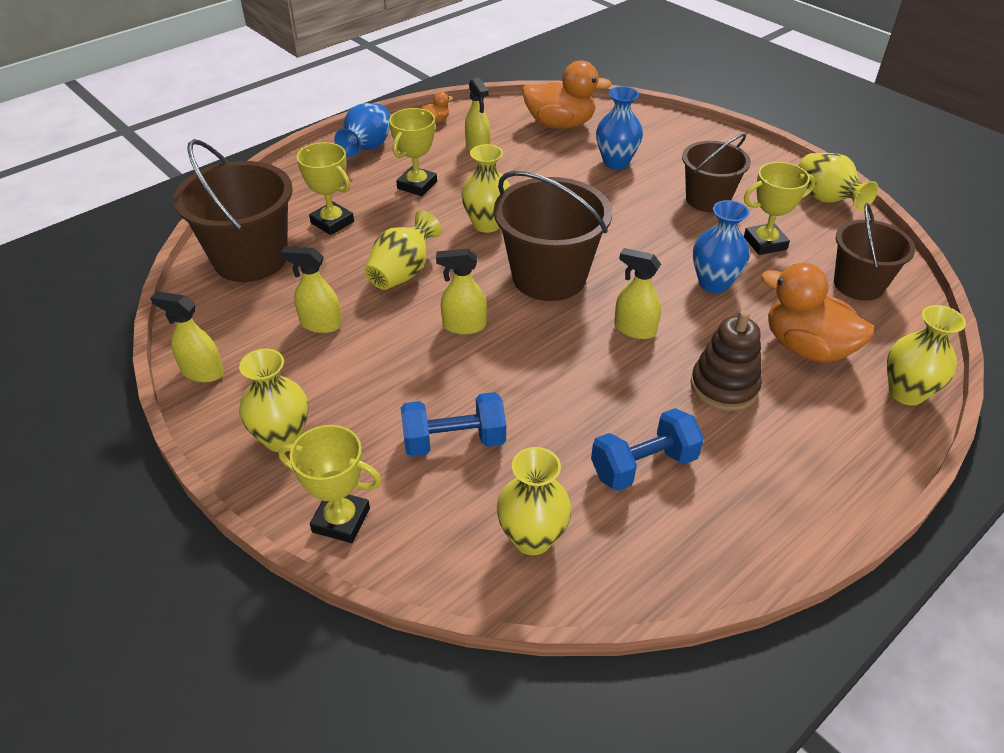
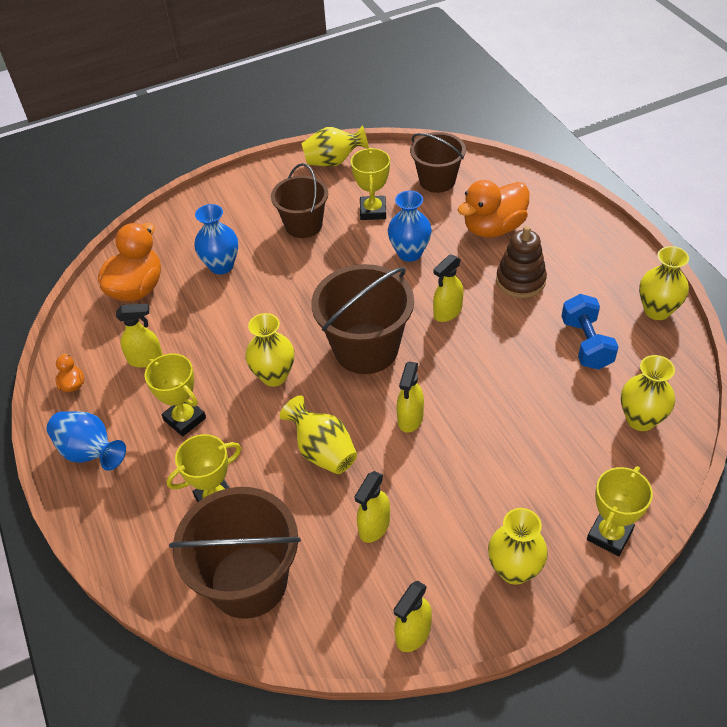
camera: 70 degrees left, 5 degrees up
(454, 441) = (542, 448): blue dumbbell -> none
(906, 392) = (547, 198): yellow vase -> yellow vase (657, 310)

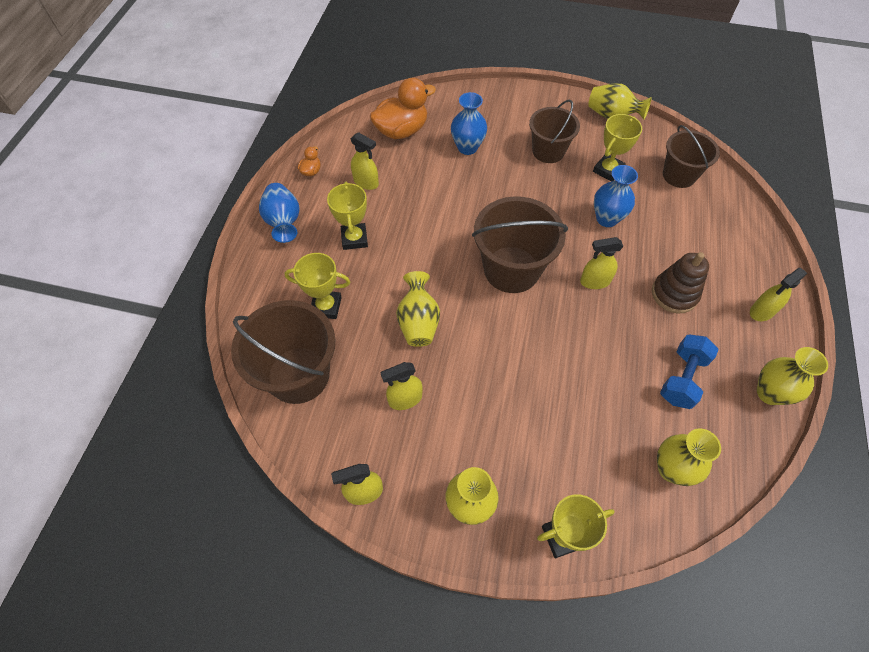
camera: 35 degrees right, 10 degrees up
(274, 376) = (434, 247): yellow vase -> none
(410, 418) = (496, 341): yellow spray bottle -> yellow spray bottle (762, 311)
(493, 228) = (690, 239): orange duck -> none

